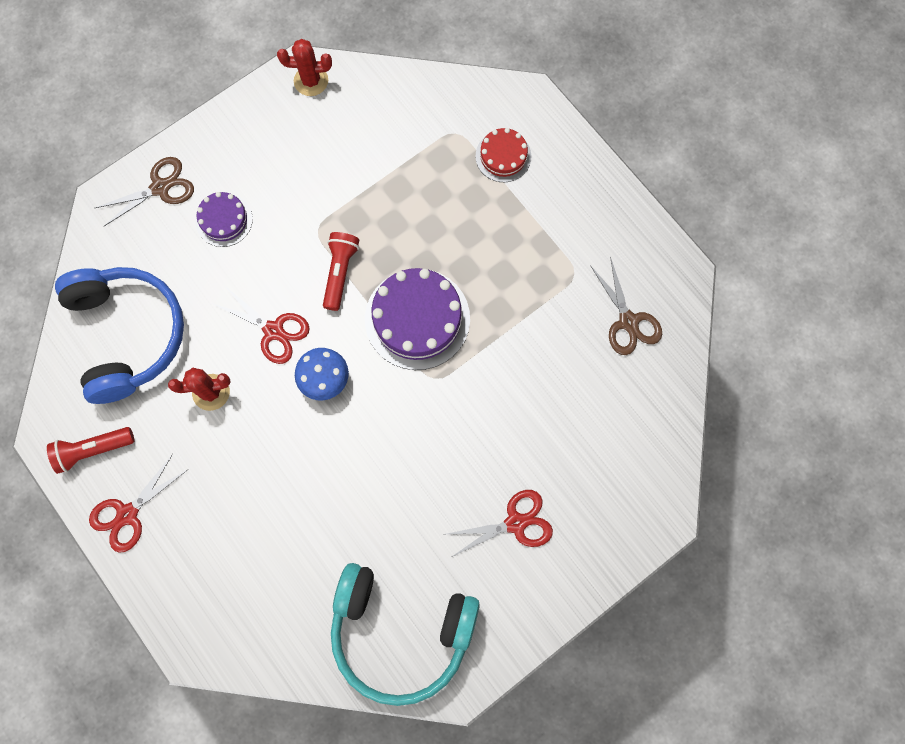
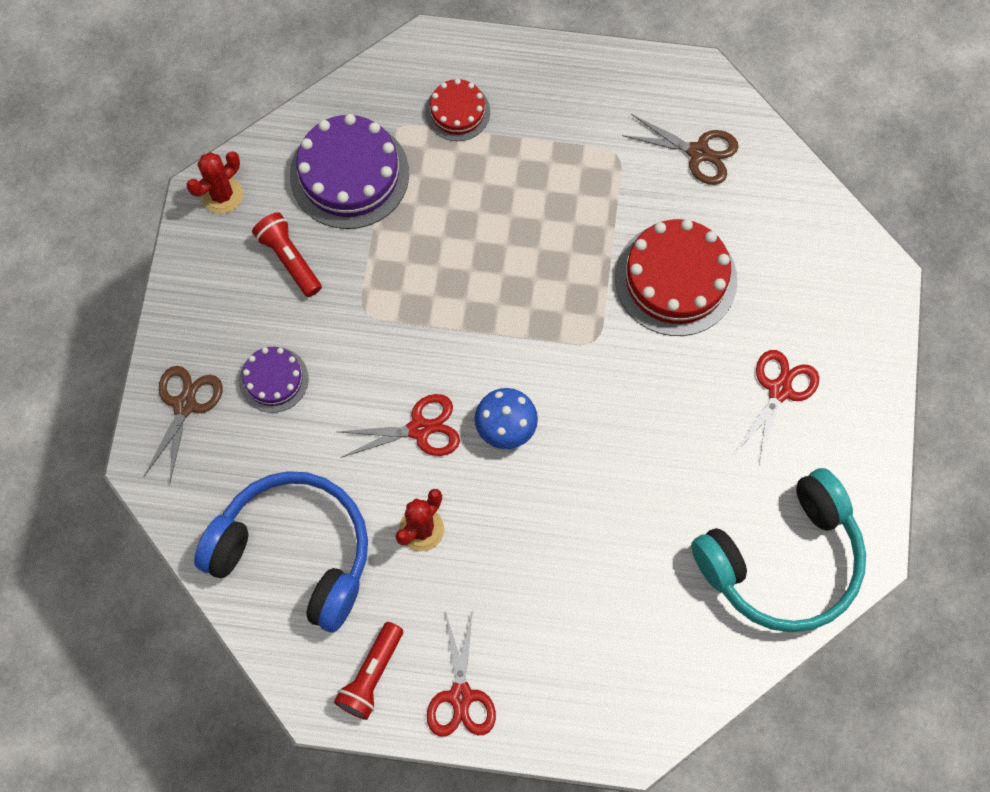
camera: 45 degrees left, 5 degrees down
(340, 272) = (423, 329): red flashlight -> red flashlight (289, 259)
(417, 319) = (529, 306): purple cake -> purple cake (349, 174)
(526, 388) = (675, 279): none -> red cake

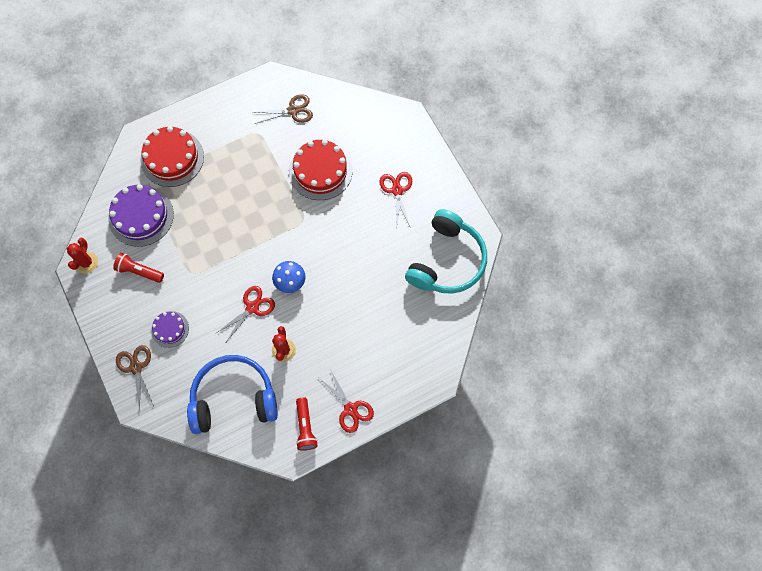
camera: 35 degrees left, 0 degrees up
(457, 112) = (172, 158): red cake -> red cake, size x1.80

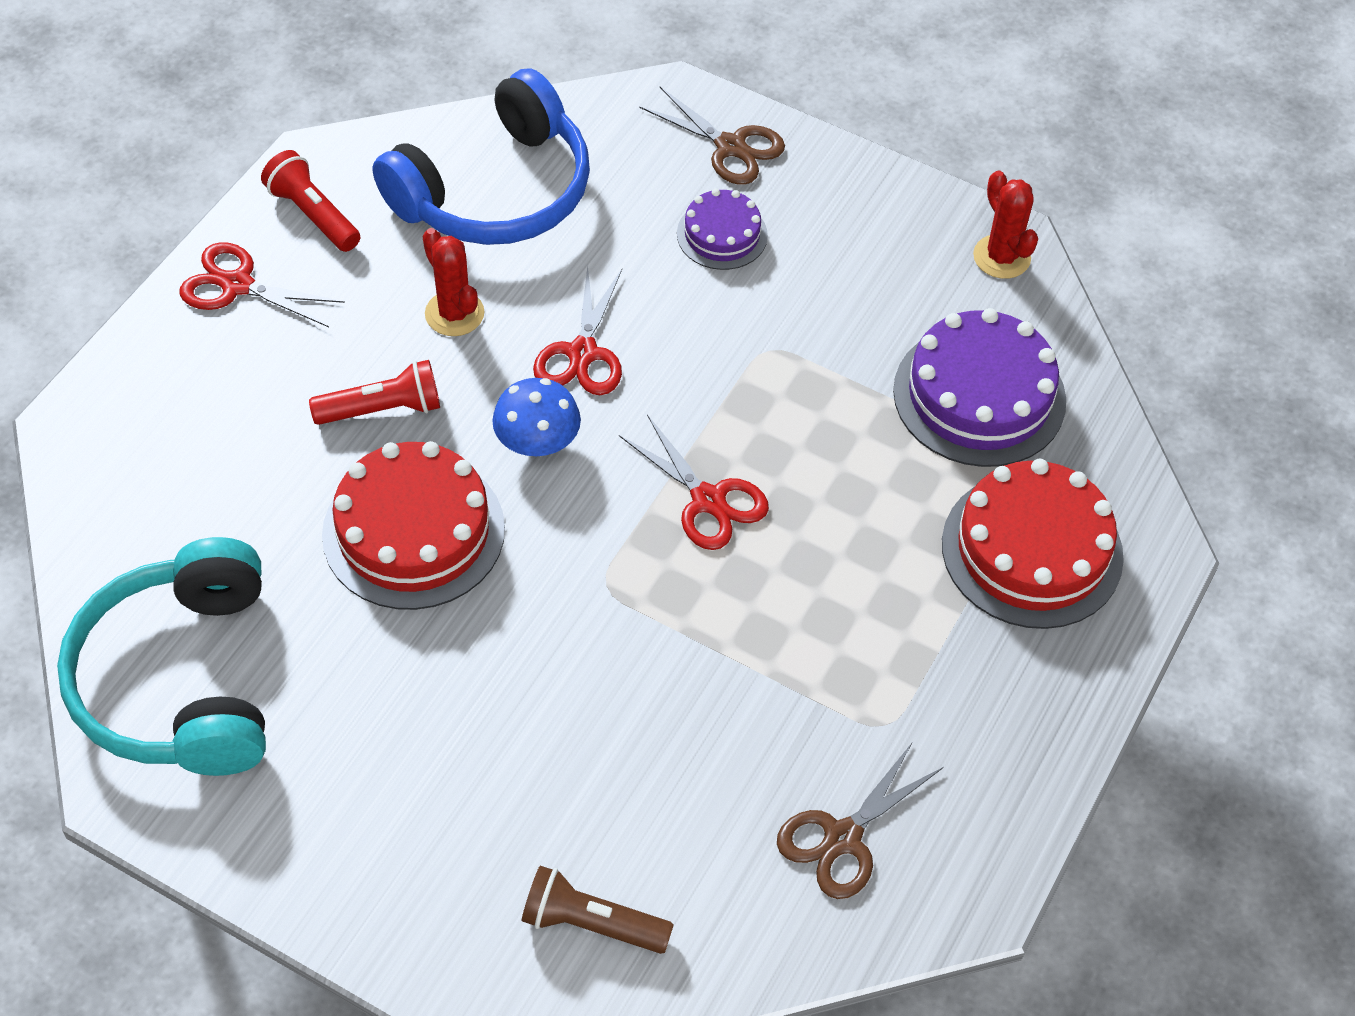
camera: 145 degrees right, 15 degrees down
(139, 271) = (880, 296): red flashlight -> red flashlight (383, 409)
(320, 171) = (650, 721): red cake -> red cake (413, 531)
(374, 126) = (591, 923): none -> brown flashlight
(397, 190) = (416, 783): red scissors -> red scissors (708, 500)

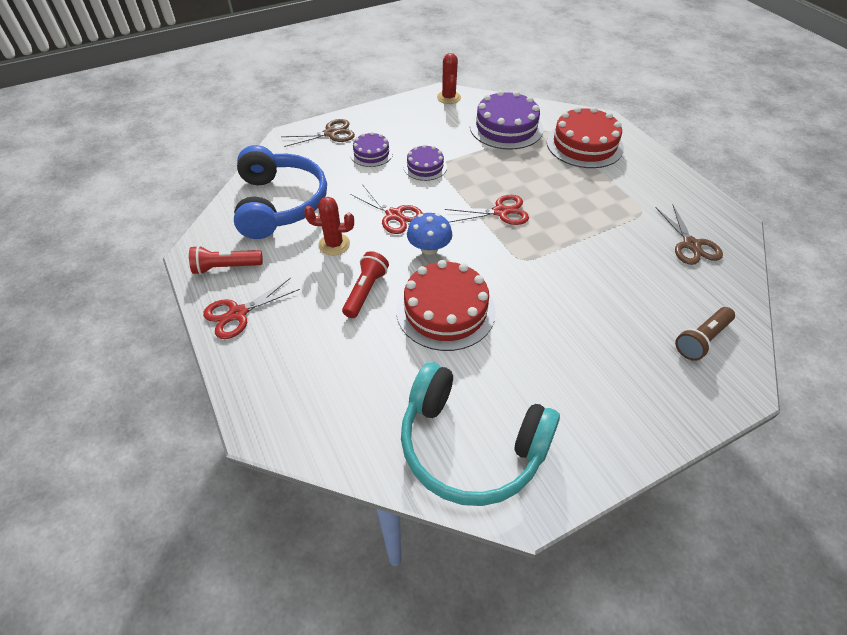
camera: 55 degrees left, 5 degrees down
(748, 330) = (425, 166): none -> purple cake
(1001, 257) = (448, 97): red cactus -> red cactus turned 75 degrees clockwise

